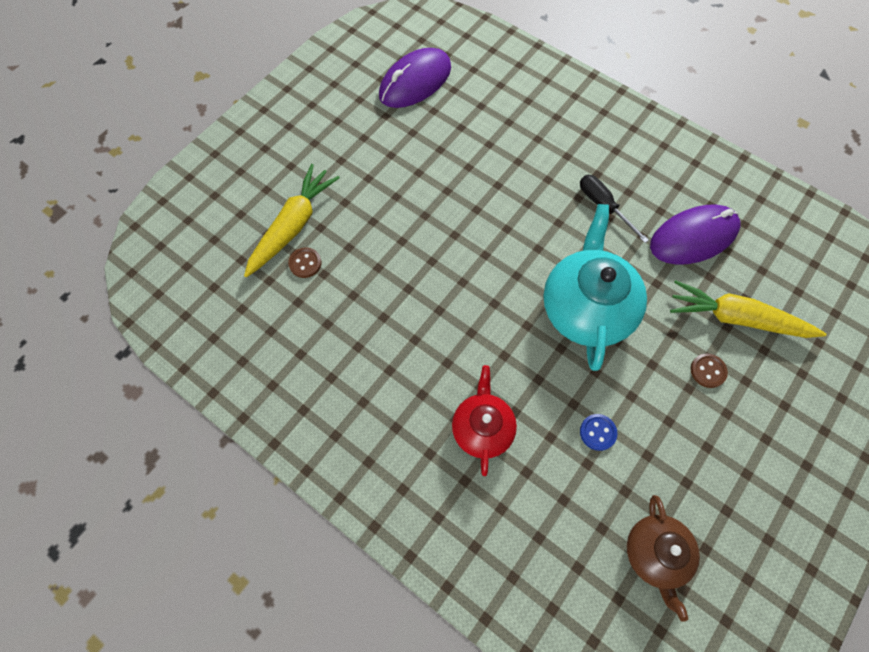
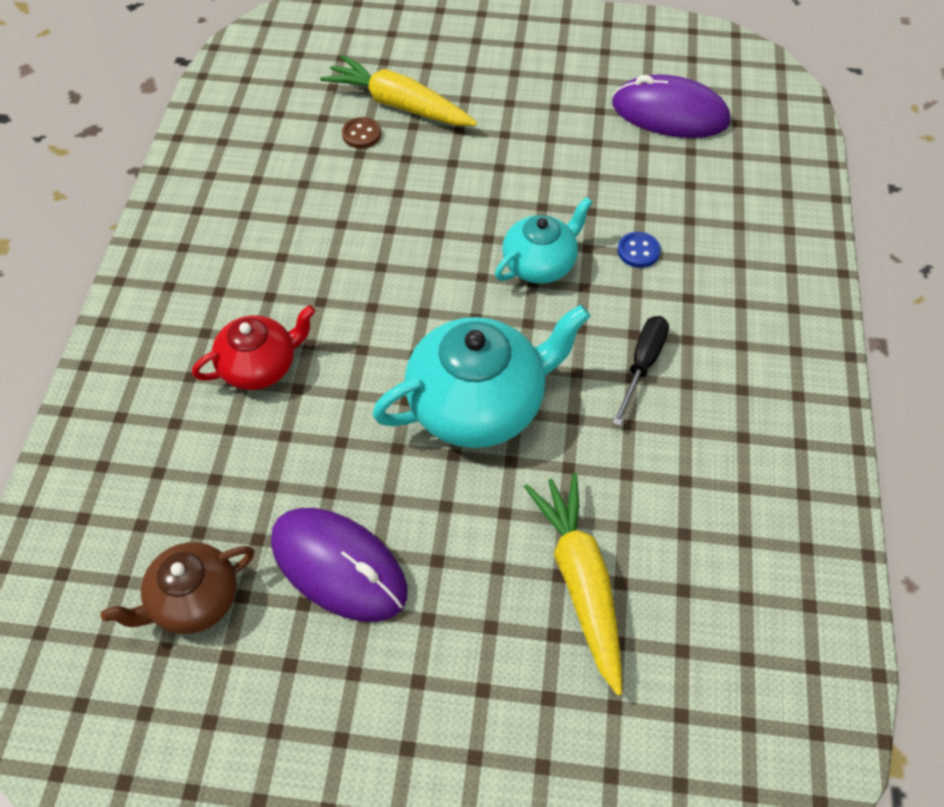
camera: 60 degrees right, 10 degrees down
(293, 226) = (399, 105): yellow carrot -> yellow carrot turned 150 degrees counterclockwise
(494, 217) = (540, 264): none -> turquoise teapot
(597, 432) = (317, 481): blue button -> blue button (638, 251)
(693, 237) = (673, 484): purple mouse -> purple mouse (339, 566)
(708, 371) = (476, 574): brown button -> none

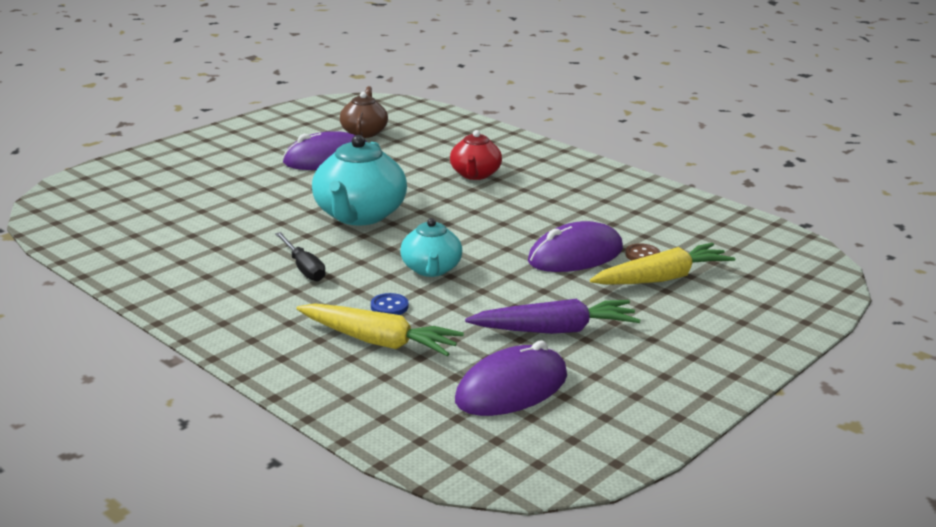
camera: 125 degrees right, 30 degrees down
(406, 177) = (575, 255): none -> purple mouse
(560, 129) = (555, 330): none -> purple carrot
(580, 582) = (220, 202): yellow carrot -> yellow carrot (379, 341)

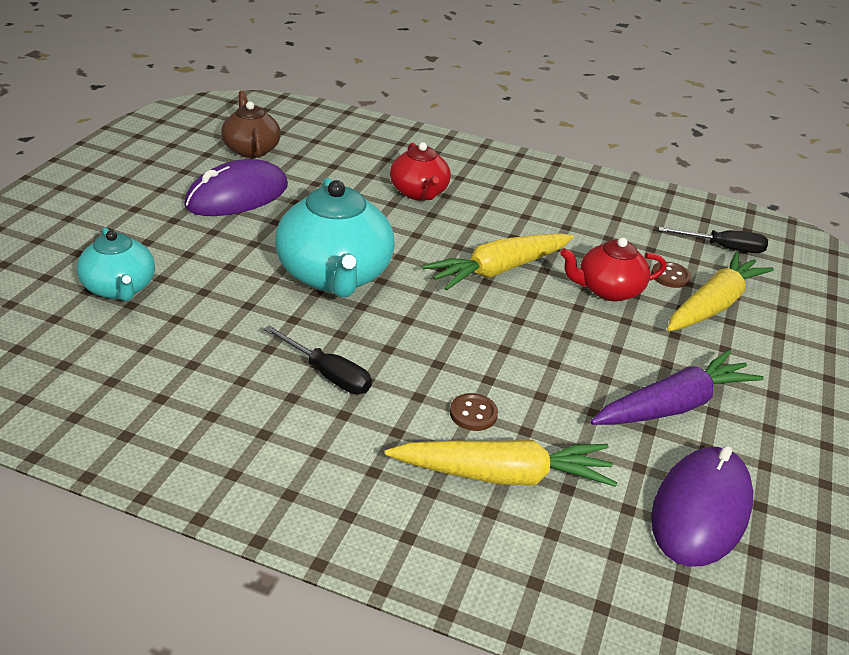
camera: 25 degrees left, 10 degrees up
(389, 306) = (473, 414): blue button -> brown button
(431, 269) = (476, 343): turquoise teapot -> turquoise teapot (119, 288)
(494, 230) = (499, 270): none -> yellow carrot
(575, 255) = (608, 290): purple mouse -> red teapot
(716, 244) = (723, 248): none -> black screwdriver

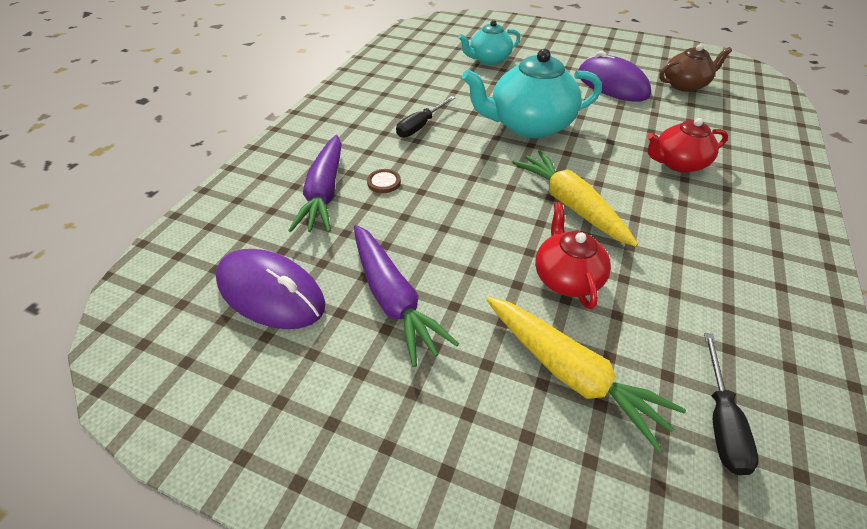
camera: 95 degrees right, 10 degrees up
(503, 475) = (324, 192): yellow carrot -> purple carrot
(670, 276) = (616, 339): brown button -> none

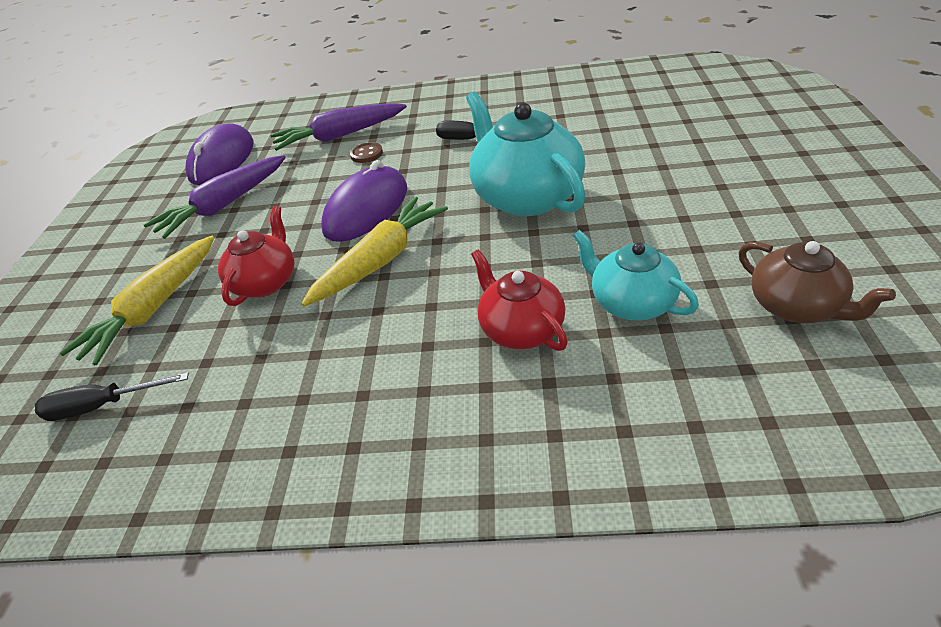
camera: 75 degrees right, 5 degrees down
(489, 60) = (669, 129): turquoise teapot -> turquoise teapot (632, 303)
(566, 277) = (266, 282): red teapot -> red teapot turned 45 degrees counterclockwise
(612, 85) = (707, 233): purple mouse -> purple mouse (366, 209)

